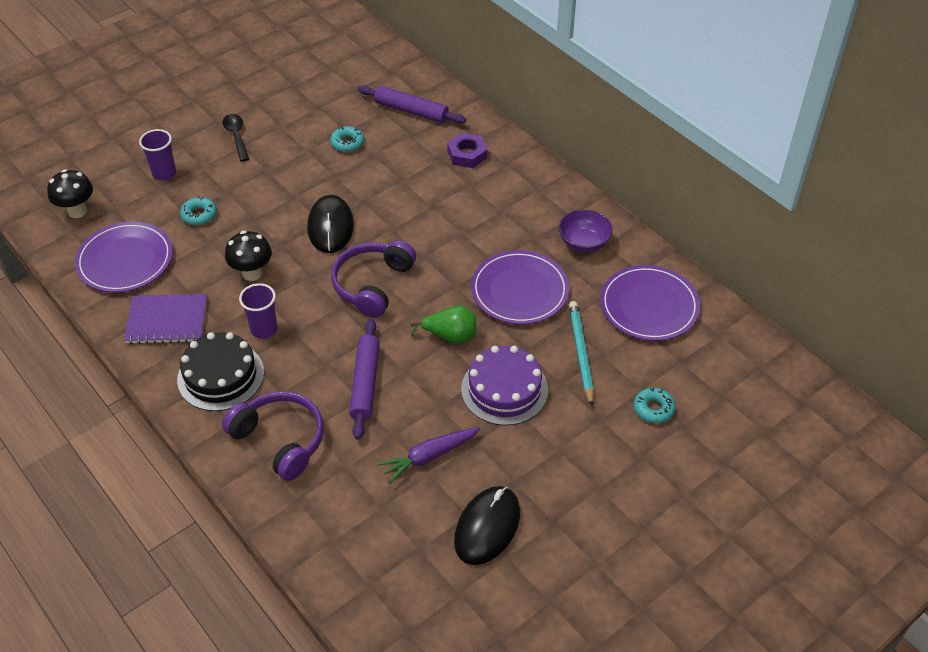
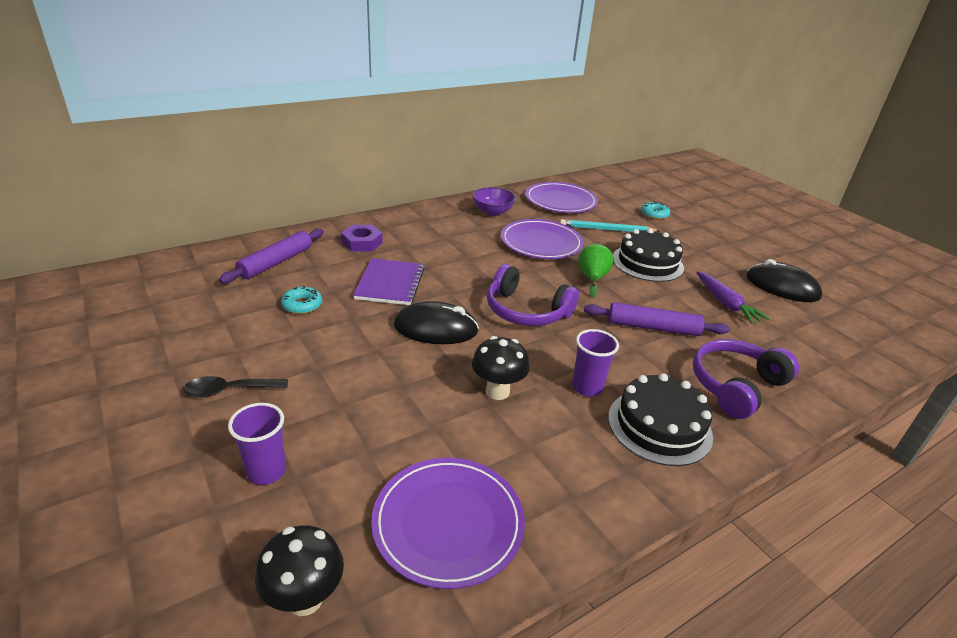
camera: 85 degrees left, 15 degrees down
(167, 320) = (573, 474): purple notebook -> purple notebook (390, 284)
(199, 215) = (376, 434): turquoise donut -> none
(504, 389) = (647, 263): purple cake -> black cake

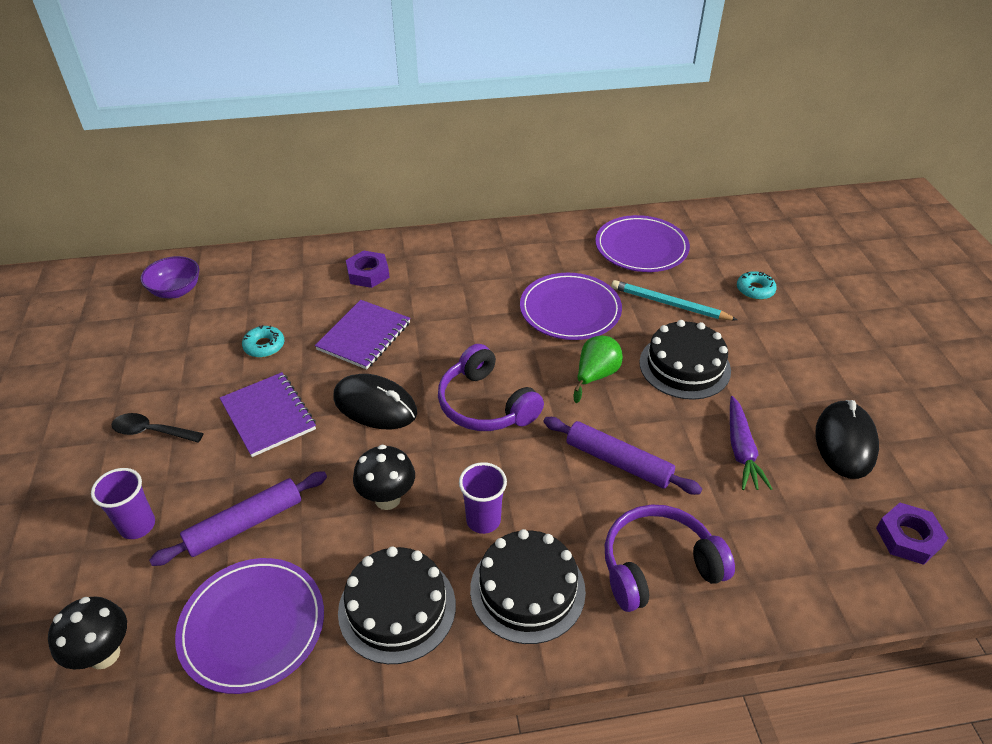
camera: 25 degrees right, 10 degrees up
(276, 262) = (269, 285): purple rolling pin -> purple rolling pin (245, 524)
(343, 354) = (268, 416): none -> purple notebook
(492, 212) = (542, 252): purple bowl -> purple bowl (176, 291)
(568, 468) = (397, 608): none -> black cake
(782, 287) = (845, 442): black mouse -> black mouse turned 45 degrees clockwise
(865, 331) = (908, 537): none -> purple nut

